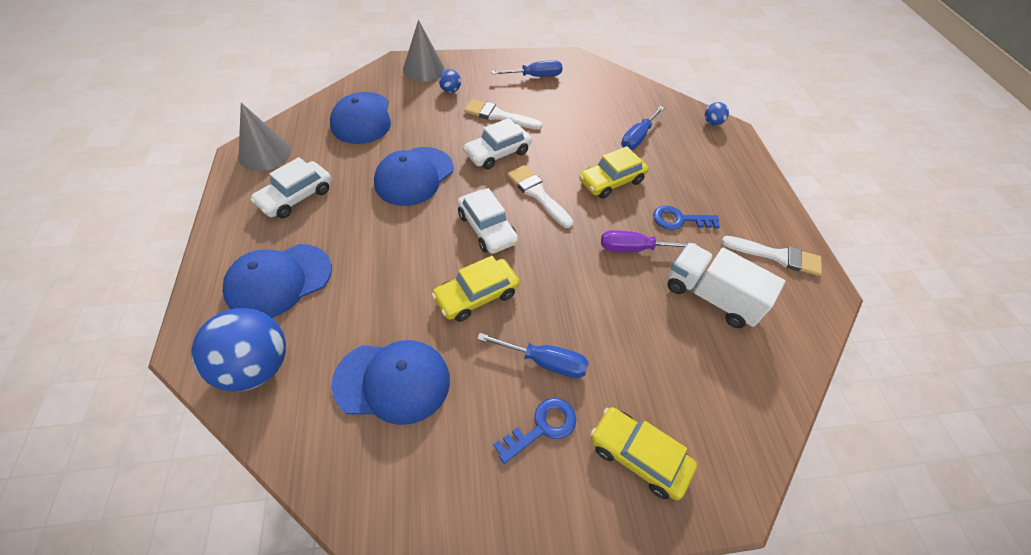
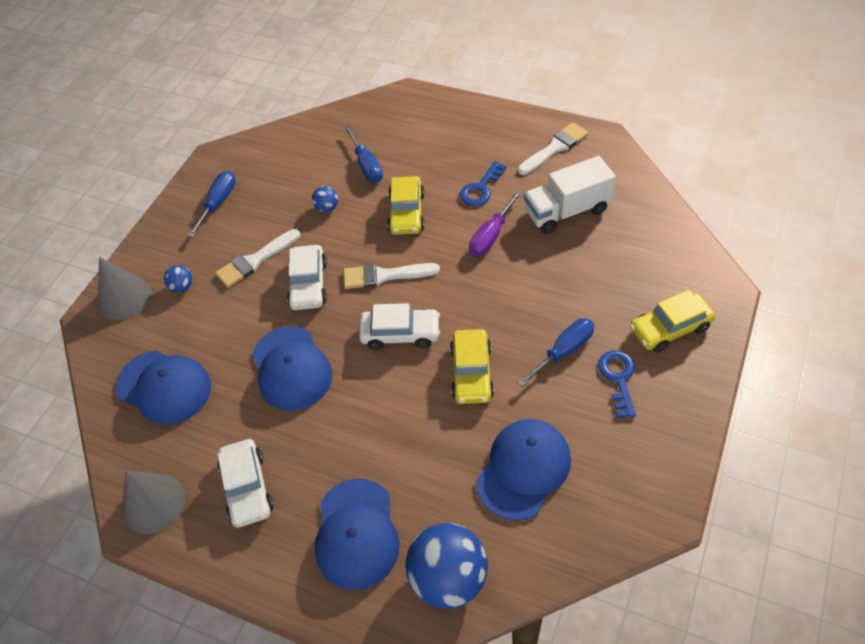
camera: 50 degrees left, 0 degrees up
(712, 123) = (387, 103): blue ball -> blue ball (327, 208)

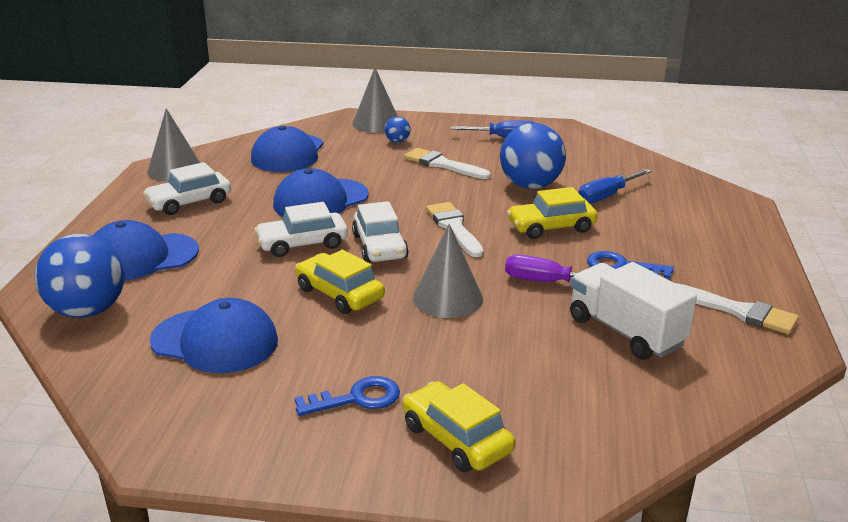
camera: 70 degrees right, 25 degrees down
(308, 284) = (425, 192): white car -> white car (302, 244)
(327, 208) = (530, 185): blue ball -> blue ball, size x2.26
(472, 373) = (339, 294): yellow car -> yellow car turned 60 degrees clockwise
(498, 301) = (448, 298): none -> grey cone
(564, 351) = (388, 352): blue screwdriver -> none

